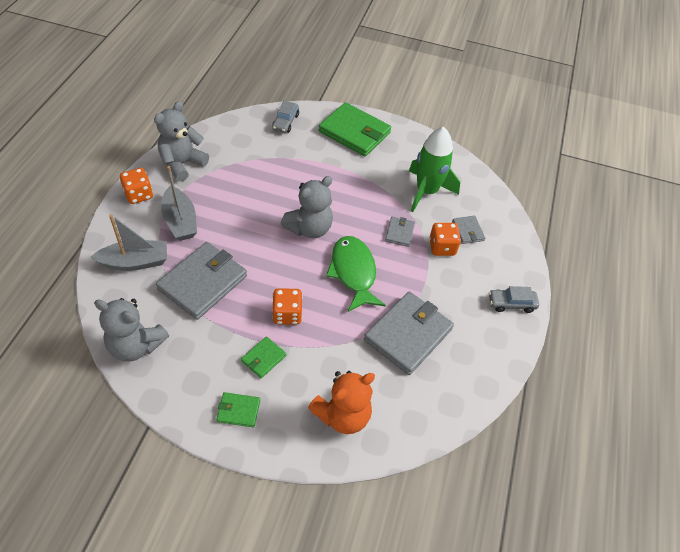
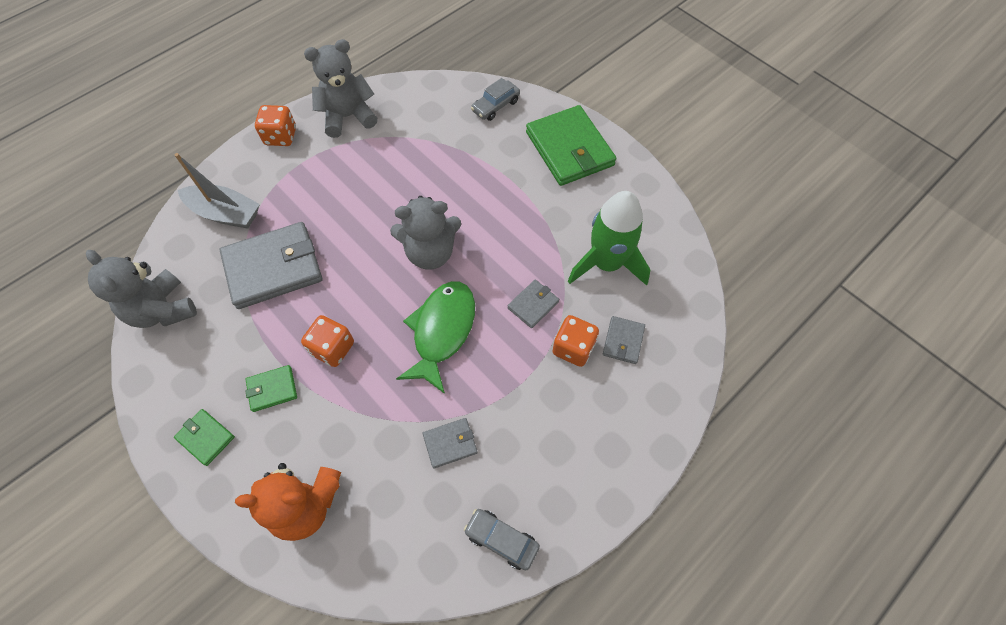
camera: 35 degrees right, 10 degrees up
(180, 221) = (300, 185): grey boat -> none
(408, 334) = (450, 443): grey wallet -> grey wallet, size x0.47
(511, 304) = (611, 469): grey car -> grey car (501, 540)

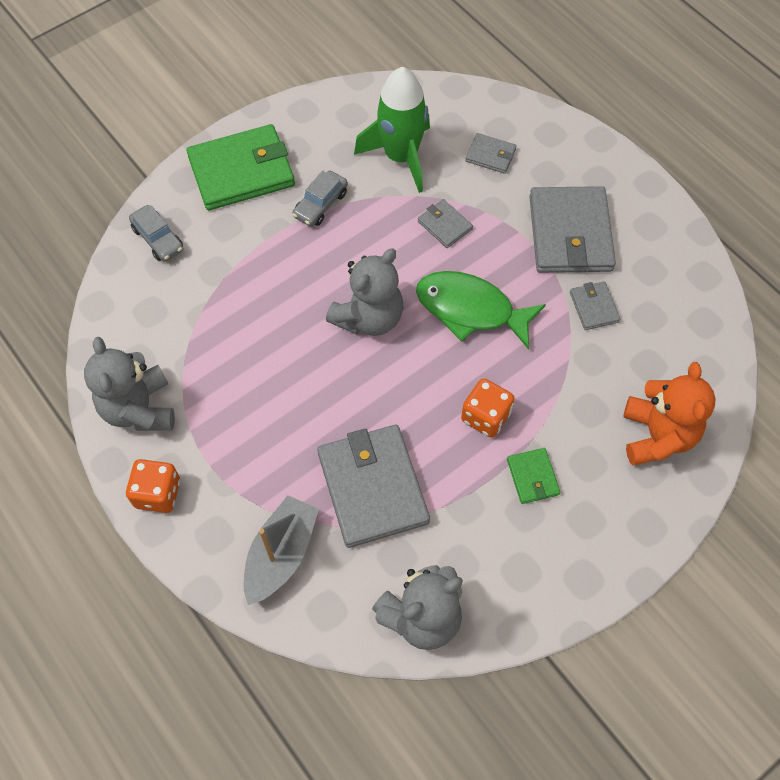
camera: 85 degrees left, 0 degrees up
(206, 437) = (588, 542): green wallet -> none
(430, 252) = (369, 317): grey teddy bear -> grey teddy bear turned 45 degrees clockwise
(501, 540) = (682, 270): grey car -> grey car (321, 204)
(536, 419) = (570, 234): none -> grey wallet
(573, 348) = (496, 196): orange dice -> none

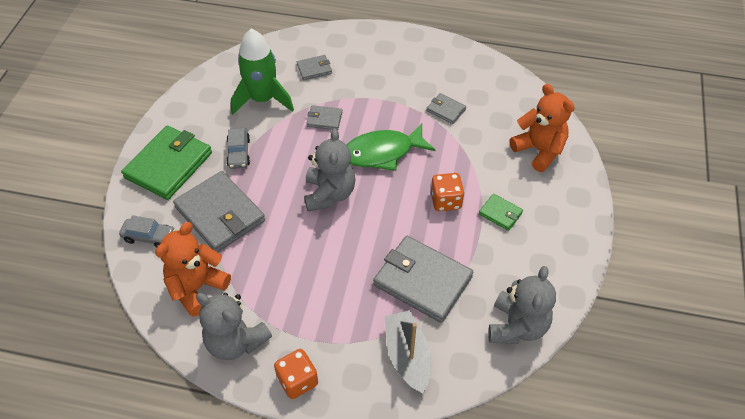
camera: 40 degrees left, 10 degrees down
(154, 325) = (197, 287): none -> orange teddy bear
(570, 234) = (397, 82): grey wallet -> grey wallet (220, 214)

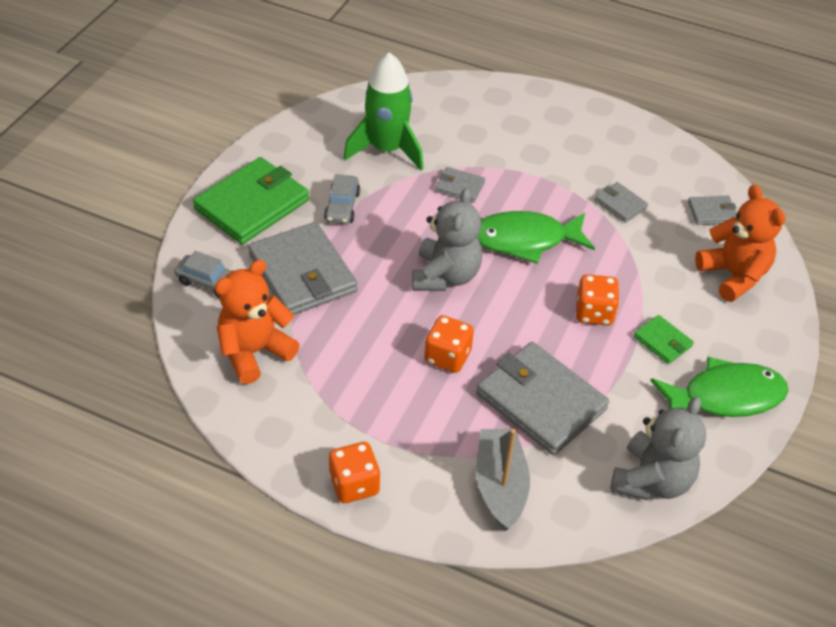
camera: 10 degrees right, 5 degrees down
(235, 341) = (288, 423): grey teddy bear -> none
(314, 69) = (461, 125): grey wallet -> grey wallet (712, 212)
(345, 259) = (447, 357): none -> orange dice
(554, 247) = (725, 396): none -> green fish

